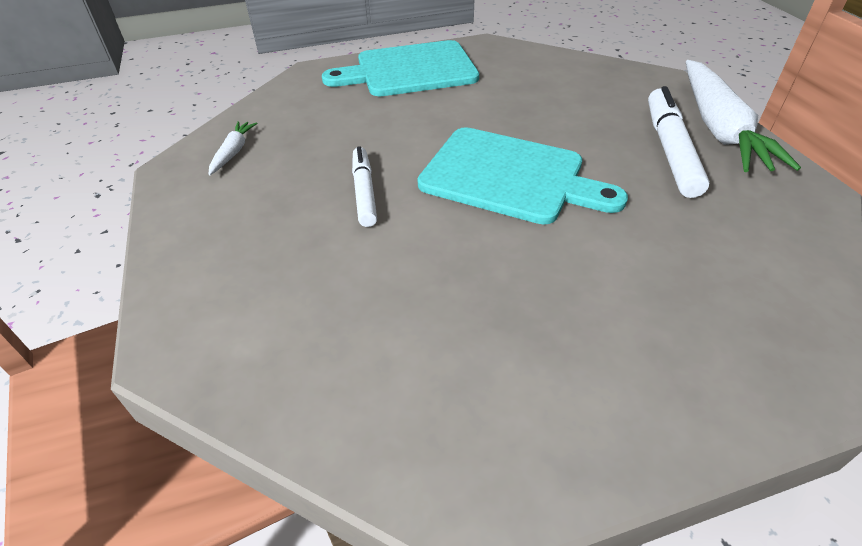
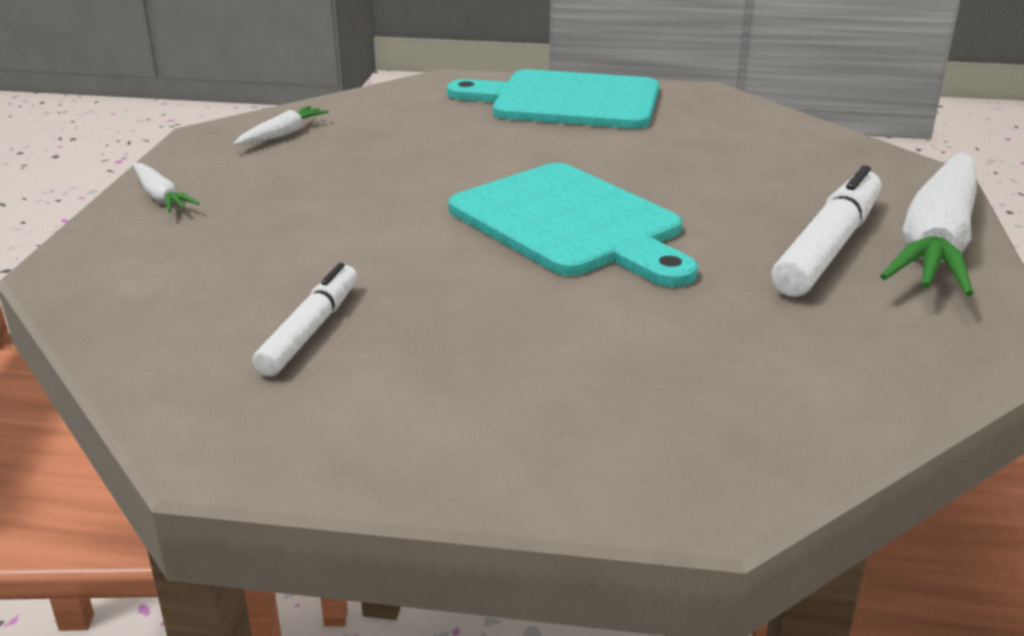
camera: 25 degrees right, 15 degrees down
(187, 244) = (161, 197): none -> white carrot
(364, 192) = (383, 198): white marker -> white marker (310, 330)

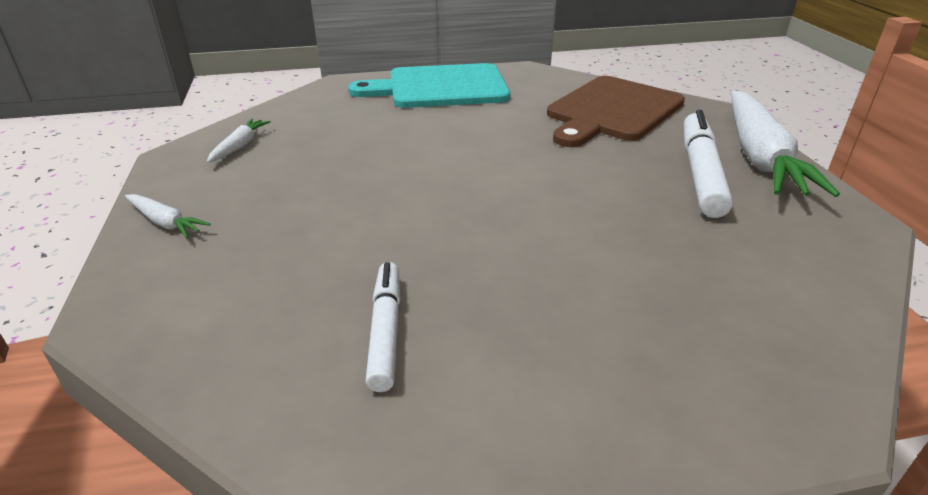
camera: 20 degrees left, 5 degrees up
(571, 224) = (518, 186): turquoise cutting board -> none
(777, 158) = (612, 111): none -> brown cutting board

